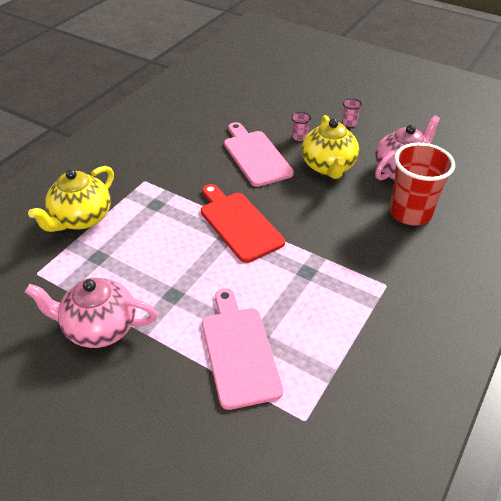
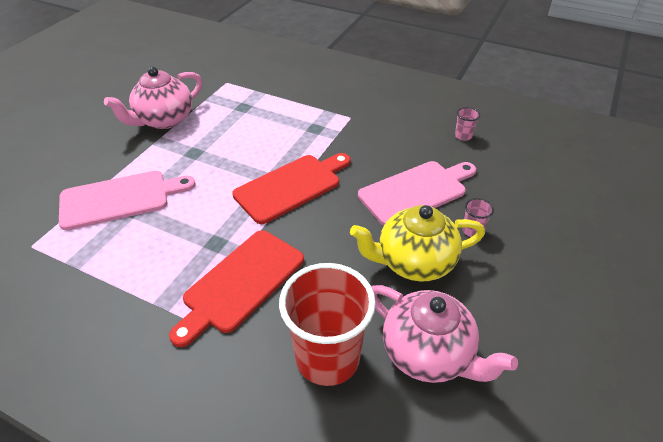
camera: 85 degrees right, 0 degrees up
(81, 218) = (291, 91): yellow teapot -> none
(99, 328) = (164, 120): pink teapot -> pink teapot turned 135 degrees counterclockwise
(349, 123) = (534, 288): pink cup -> pink cup (463, 136)
(350, 255) = (240, 283): none -> red cutting board

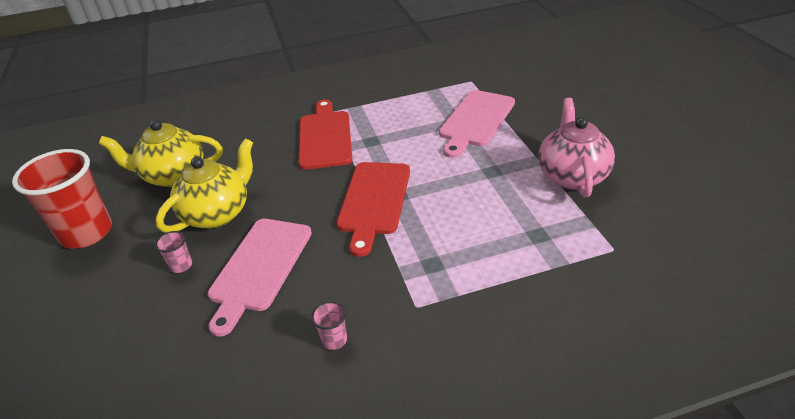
camera: 140 degrees right, 5 degrees down
(327, 357) = (234, 142): red cup -> red cup (86, 233)
(428, 353) = (173, 175): pink teapot -> yellow teapot
(463, 136) = (256, 379): pink cup -> pink cup (334, 340)

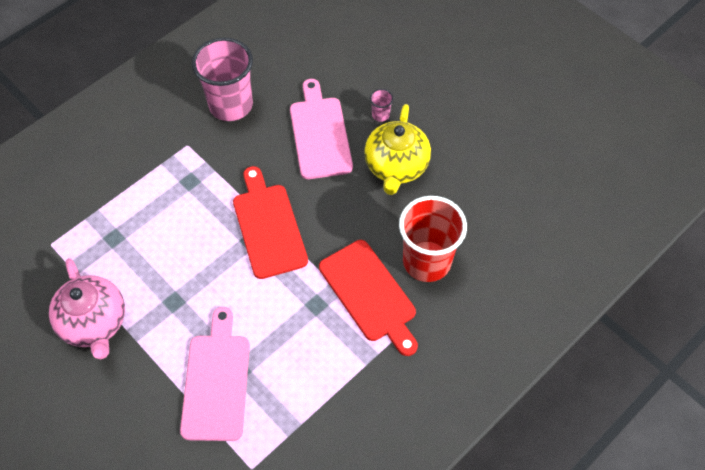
camera: 150 degrees right, 20 degrees up
(86, 233) = (486, 113): red cup -> red cup (427, 261)
(173, 175) = (477, 191): yellow teapot -> none
(334, 340) = (231, 105): pink cup -> pink cup, size x2.48

